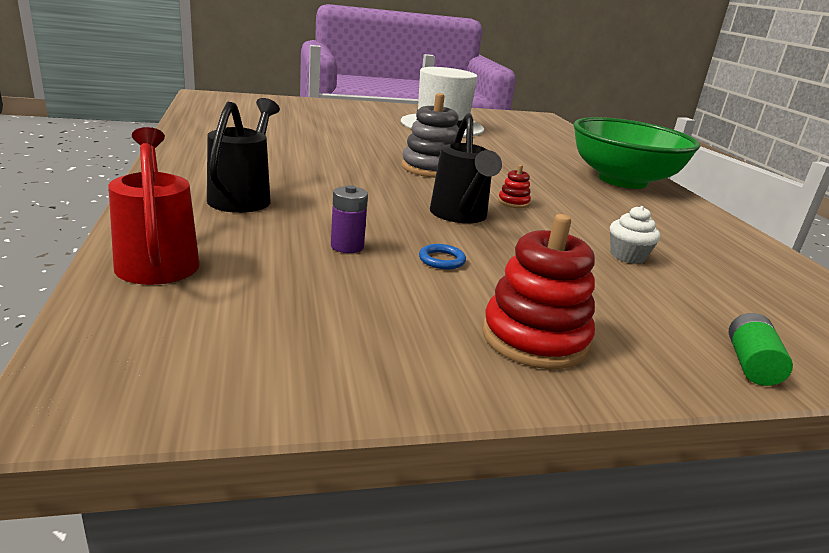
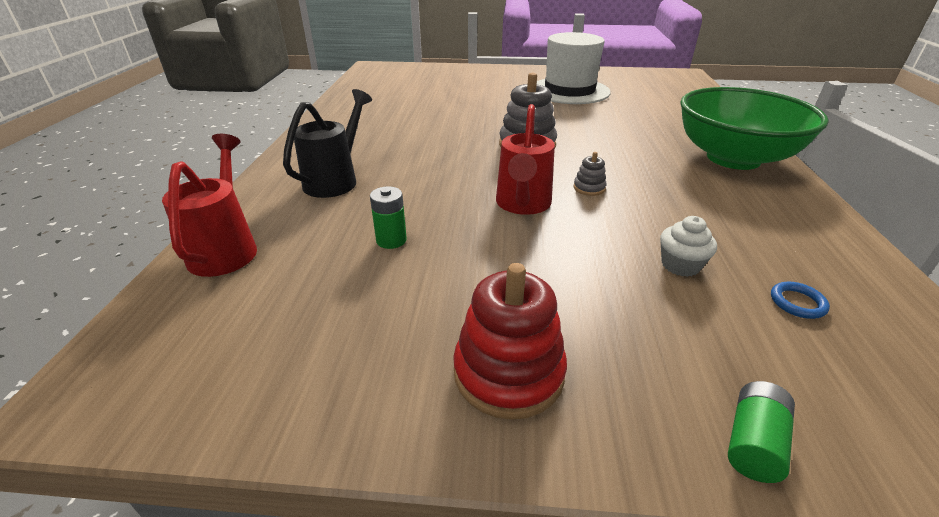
camera: 20 degrees right, 10 degrees up
(347, 246) = (391, 240): purple battery -> green battery
(441, 260) = (471, 261): blue ring -> blue ring (797, 303)
(460, 216) = (522, 204): black watering can -> red watering can
(513, 202) = (589, 188): red stacking toy -> grey stacking toy

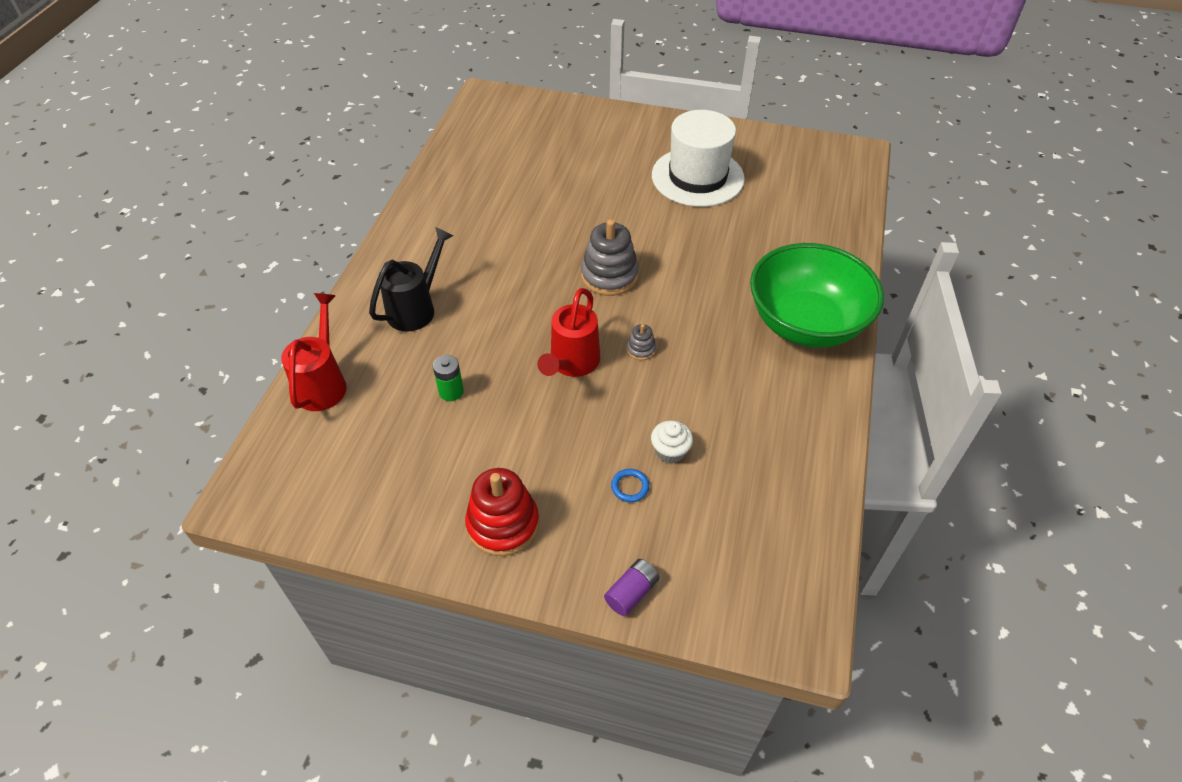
camera: 10 degrees right, 15 degrees up
(753, 442) = (631, 593): green battery -> purple battery
(797, 303) = (736, 500): blue ring -> blue ring (630, 487)

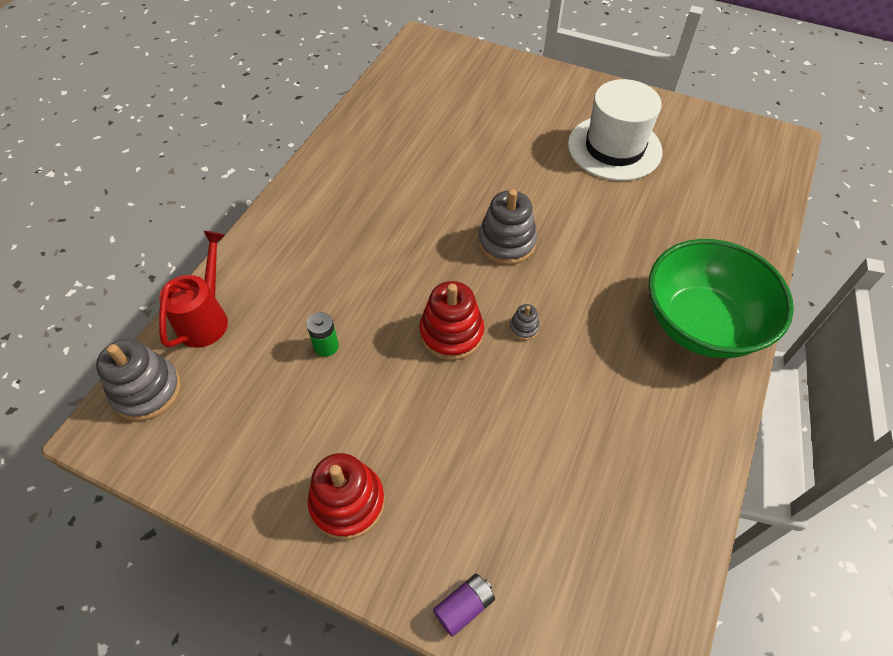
camera: 10 degrees right, 5 degrees up
(278, 456) = (147, 391): none -> grey stacking toy
(416, 308) = (311, 252): black watering can -> none
(572, 363) = (451, 333): red watering can -> red stacking toy
(630, 487) = (485, 482): blue ring -> none
(670, 451) = (534, 448): white cupcake -> none

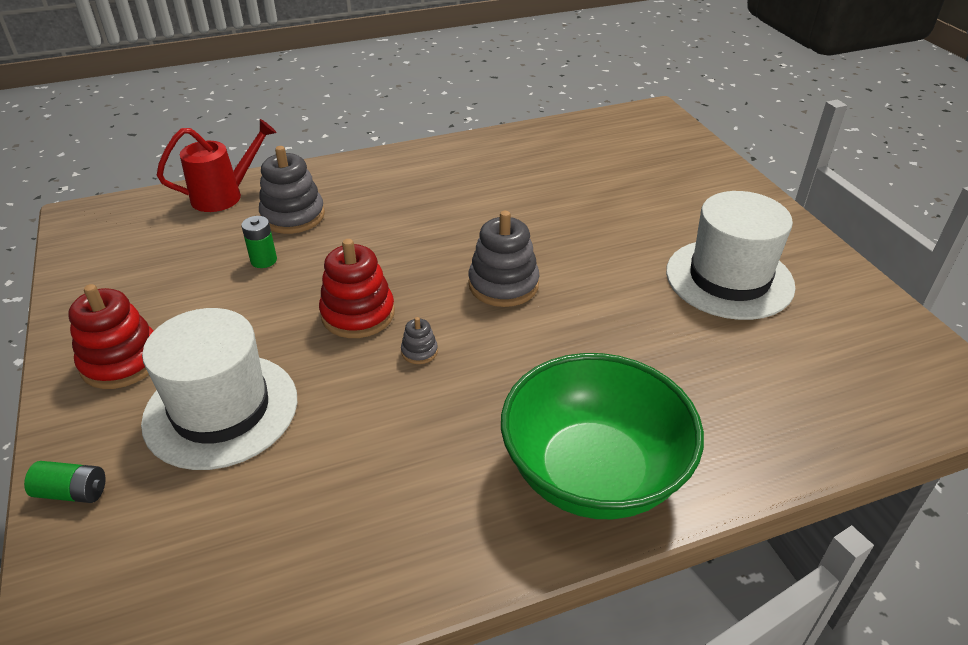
camera: 45 degrees right, 15 degrees down
(147, 391) = (132, 212): grey stacking toy -> grey stacking toy (293, 216)
(464, 607) = (72, 492): purple battery -> green battery
(468, 470) = (221, 410): none -> white hat

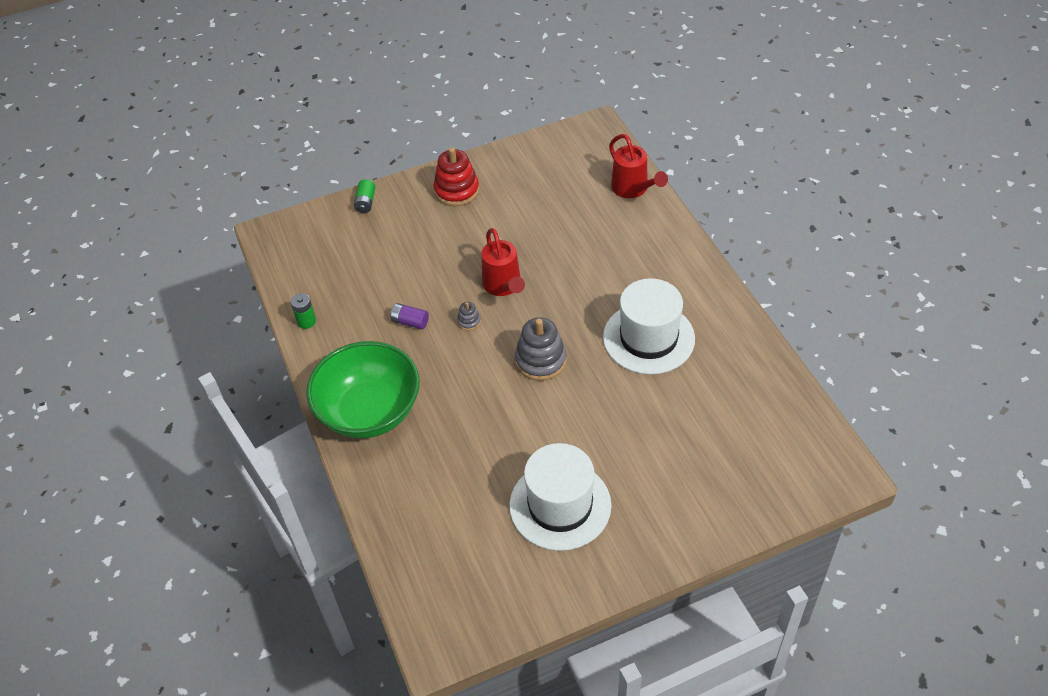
camera: 90 degrees right, 10 degrees up
(221, 410) = (419, 241): white hat -> white hat (648, 338)
(263, 260) = (556, 228): green battery -> green battery (306, 321)
(293, 216) = (612, 231): grey stacking toy -> none
(358, 314) = (503, 286): red stacking toy -> red watering can
(405, 421) = (410, 322): none -> purple battery

